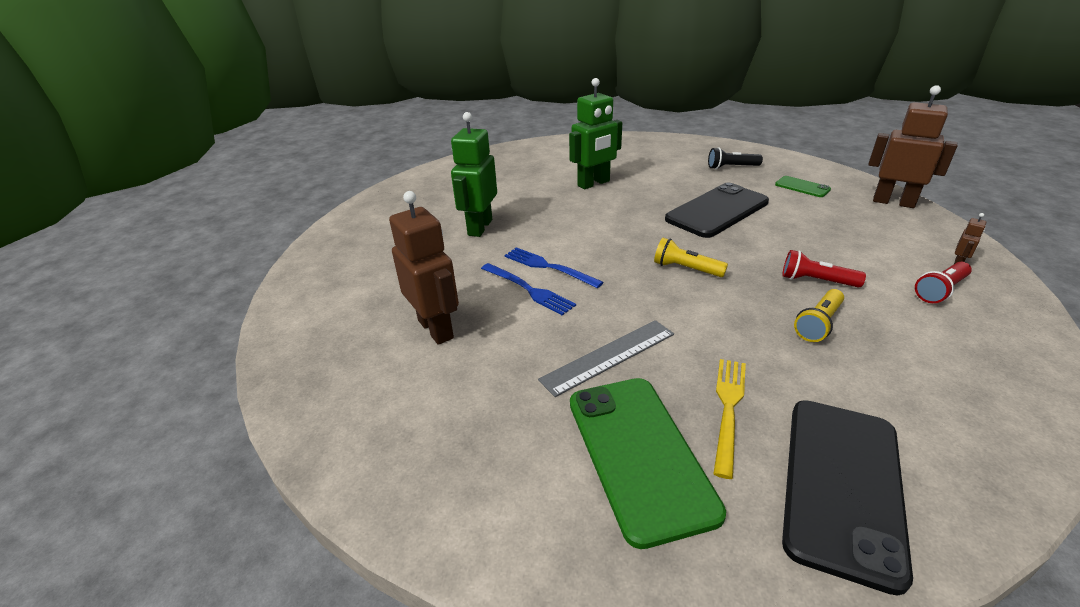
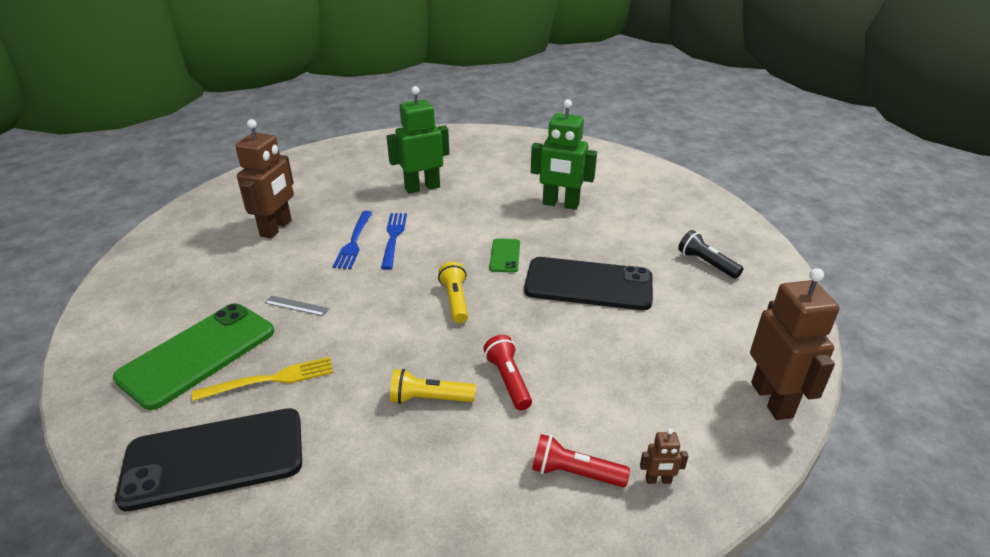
camera: 50 degrees right, 0 degrees up
(608, 356) = (296, 306): grey ruler -> grey ruler, size x0.52
(802, 187) = (720, 322): green phone -> green phone (505, 256)

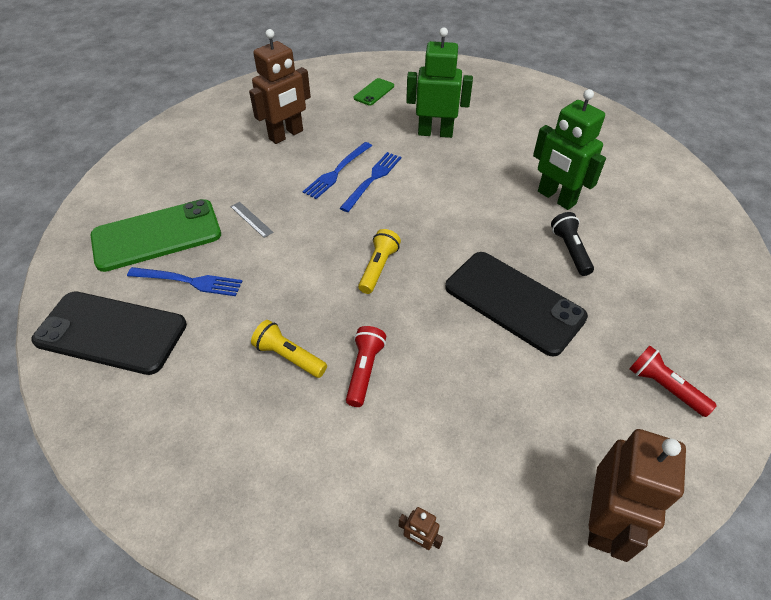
camera: 30 degrees right, 15 degrees up
(272, 379) = (190, 281): yellow fork -> blue fork
(505, 256) = (457, 237): green phone -> green phone (374, 92)
(575, 473) = (352, 491): red flashlight -> red flashlight (664, 387)
(706, 263) = (662, 330): black flashlight -> black flashlight (570, 250)

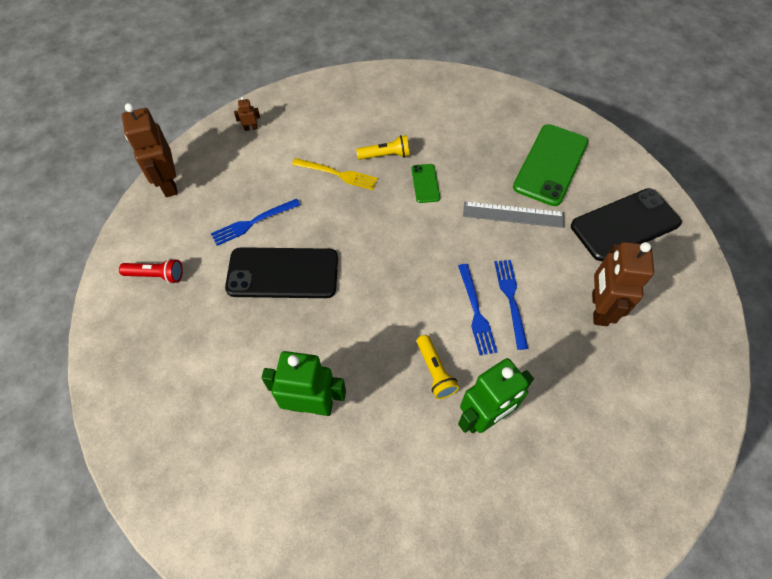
camera: 140 degrees right, 10 degrees up
(111, 332) = (488, 108): black phone -> black phone (625, 224)
(190, 281) = (489, 154): blue fork -> blue fork (252, 223)
(251, 219) = (513, 214): grey ruler -> grey ruler, size x1.91
(364, 370) = (338, 174): red flashlight -> yellow fork
(374, 92) = (605, 437): green phone -> green phone (425, 183)
(378, 268) = (392, 238): yellow flashlight -> yellow flashlight (435, 371)
(570, 250) = (267, 349): black flashlight -> none

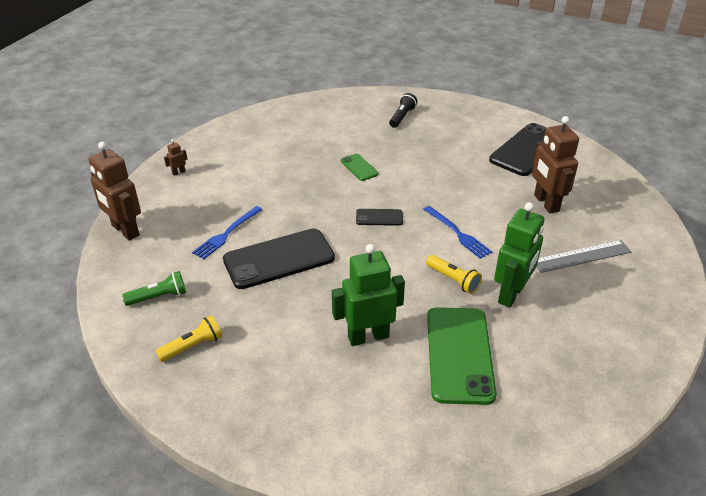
camera: 25 degrees left, 20 degrees down
(156, 275) = (159, 297): red flashlight -> green flashlight
(338, 174) = (281, 181): yellow fork -> none
(385, 155) = (313, 159): yellow flashlight -> yellow flashlight (193, 346)
(407, 258) = (379, 217): none -> black phone
(510, 128) = (402, 117): none -> black flashlight
(510, 298) = (478, 217): blue fork -> none
(513, 214) = (442, 167): grey ruler -> grey ruler (581, 256)
(550, 165) = (448, 130): green phone -> green phone (459, 354)

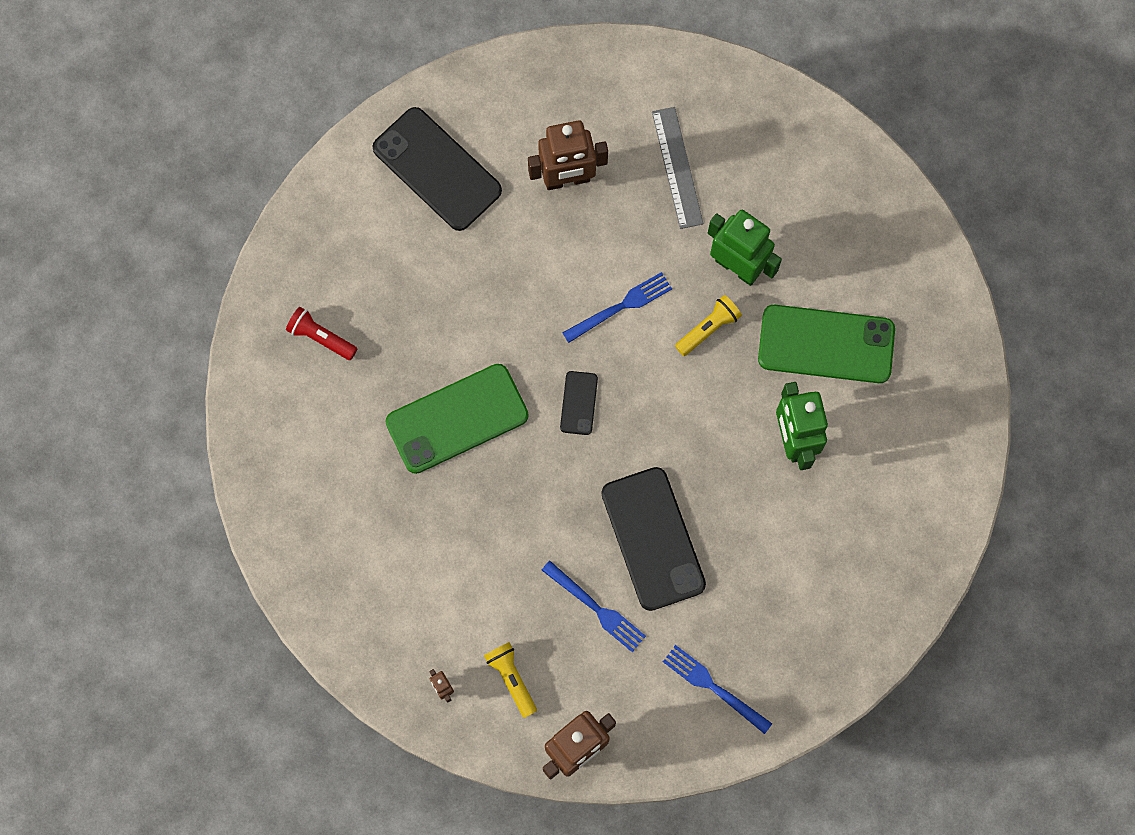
camera: 85 degrees left, 35 degrees up
(159, 297) = (712, 686): green flashlight -> blue fork
(193, 346) = (796, 638): yellow flashlight -> yellow flashlight (512, 679)
(359, 167) = (457, 419): green phone -> green phone, size x2.11
(402, 117) = (321, 337): black flashlight -> red flashlight

